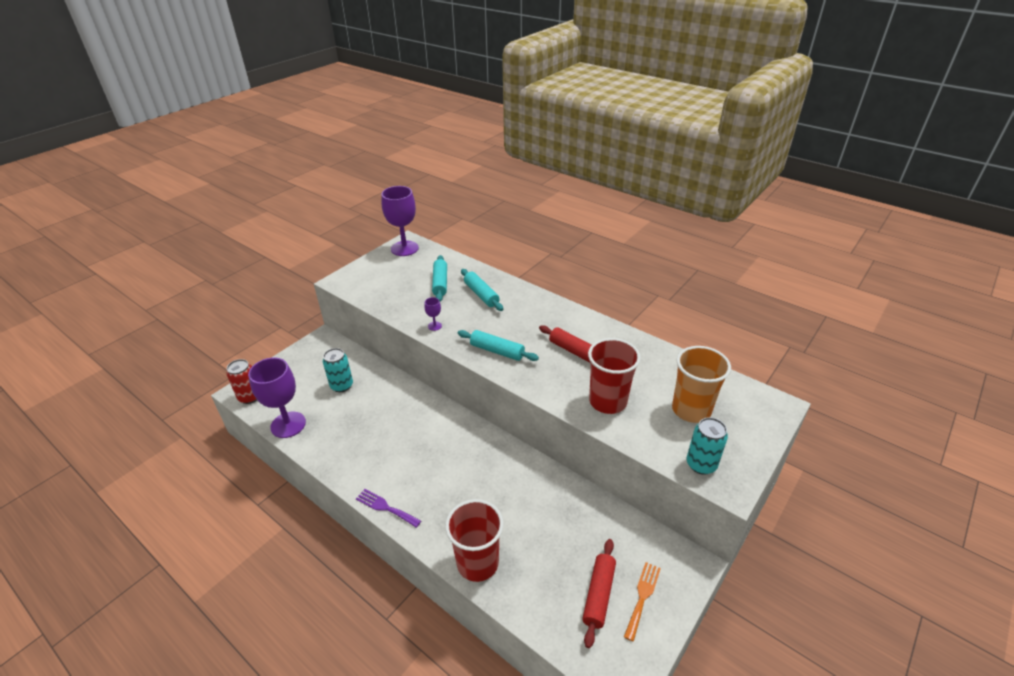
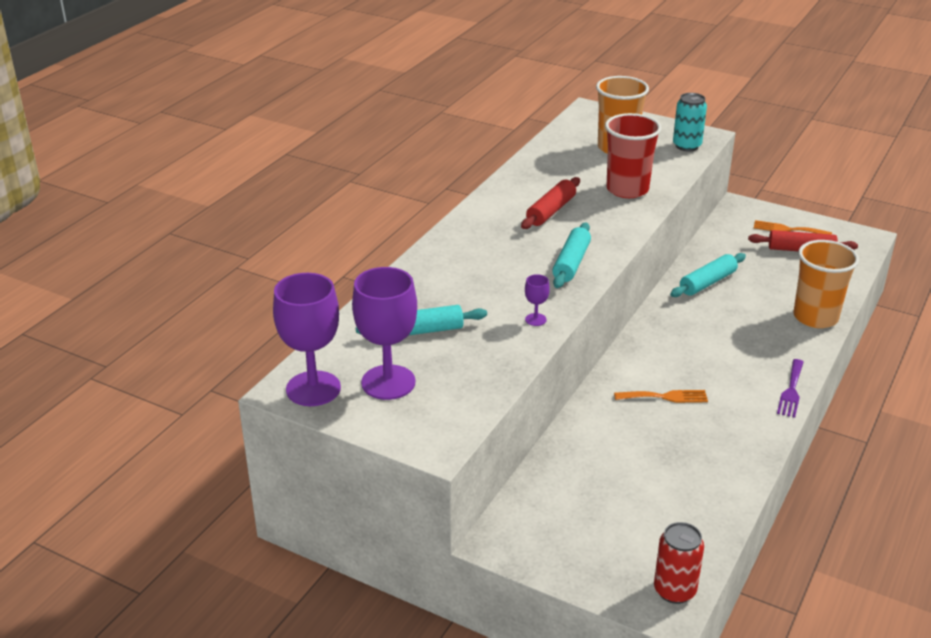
camera: 100 degrees left, 5 degrees down
(288, 425) = (711, 520): purple goblet -> purple goblet (388, 382)
(342, 385) = (606, 483): turquoise can -> none
(407, 430) = (665, 397): none -> orange fork
(477, 563) = (815, 317): red cup -> orange cup
(481, 294) = (446, 289): turquoise rolling pin -> turquoise rolling pin (707, 283)

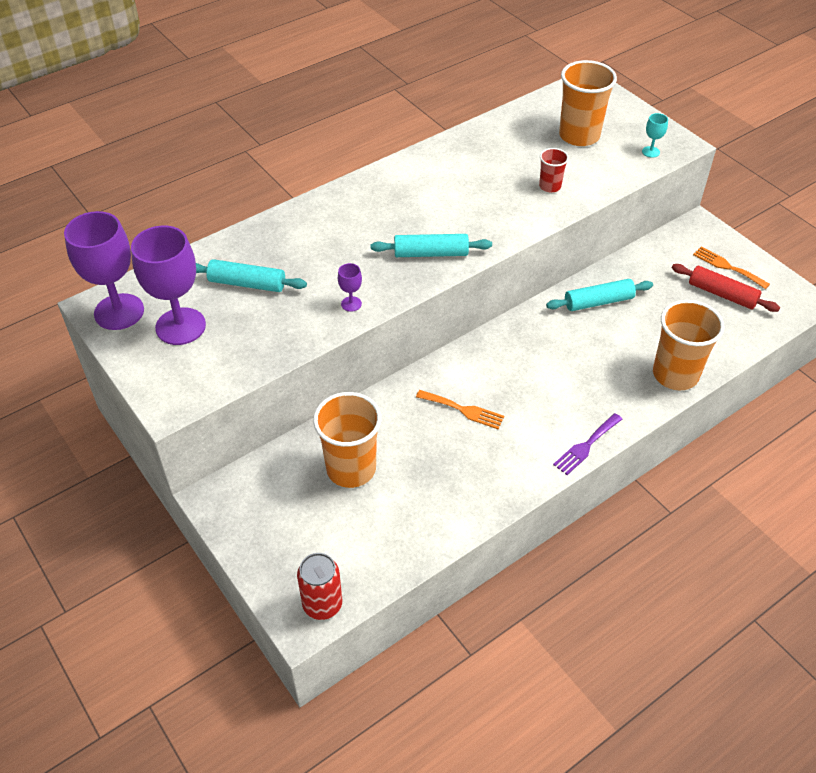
camera: 25 degrees right, 15 degrees up
(551, 211) = (458, 190): red rolling pin -> none
(571, 263) = (431, 253): turquoise rolling pin -> turquoise rolling pin turned 45 degrees clockwise
(605, 474) = (351, 468): none -> orange cup
(627, 189) = (550, 186): red cup -> red cup, size x0.51
(687, 146) = (650, 152): turquoise can -> turquoise goblet

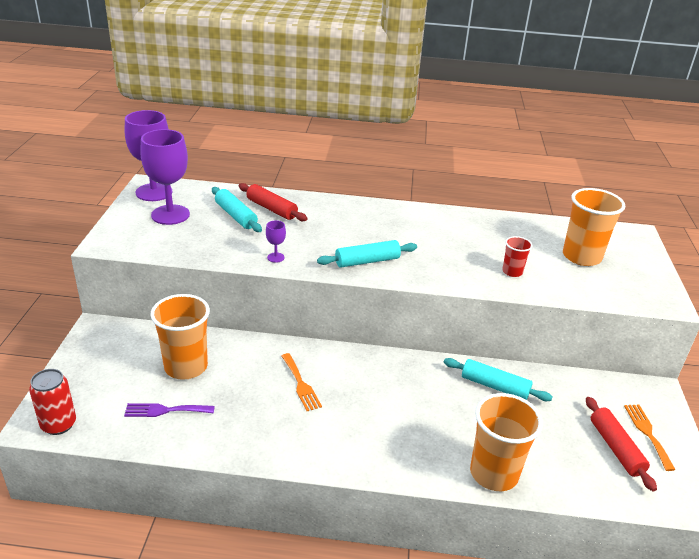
camera: 40 degrees right, 15 degrees down
(269, 252) = (271, 209): none -> red rolling pin
(431, 253) = (367, 261): turquoise rolling pin -> turquoise rolling pin turned 60 degrees counterclockwise
(586, 446) = (353, 467): purple fork -> purple fork (165, 410)
(650, 152) = (632, 294): turquoise goblet -> none

